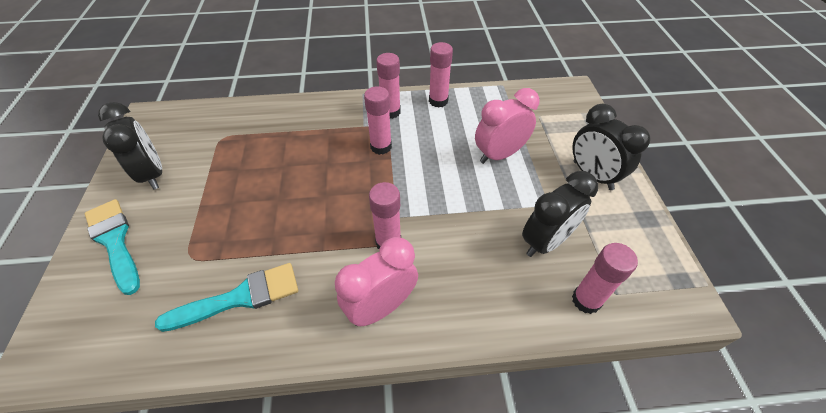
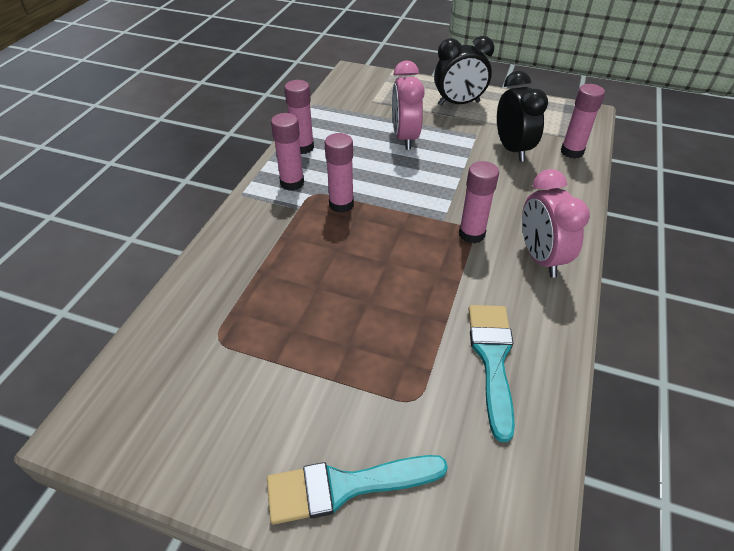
camera: 65 degrees left, 5 degrees down
(153, 174) = (235, 429): black clock -> none

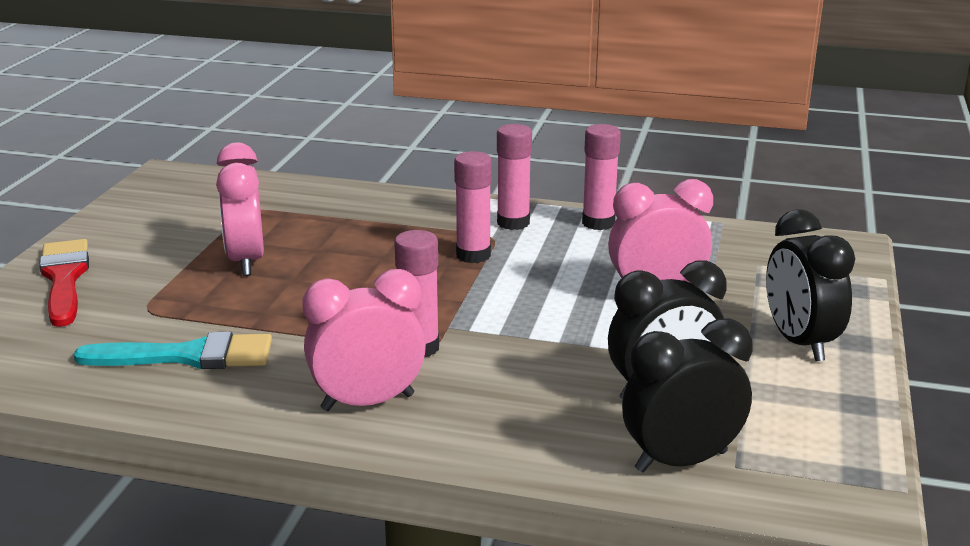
camera: 85 degrees right, 20 degrees down
(328, 335) = (246, 261): none -> pink clock
(345, 486) = (64, 279): turquoise brush -> red brush
(572, 152) = (681, 461): pink glue stick -> black clock

